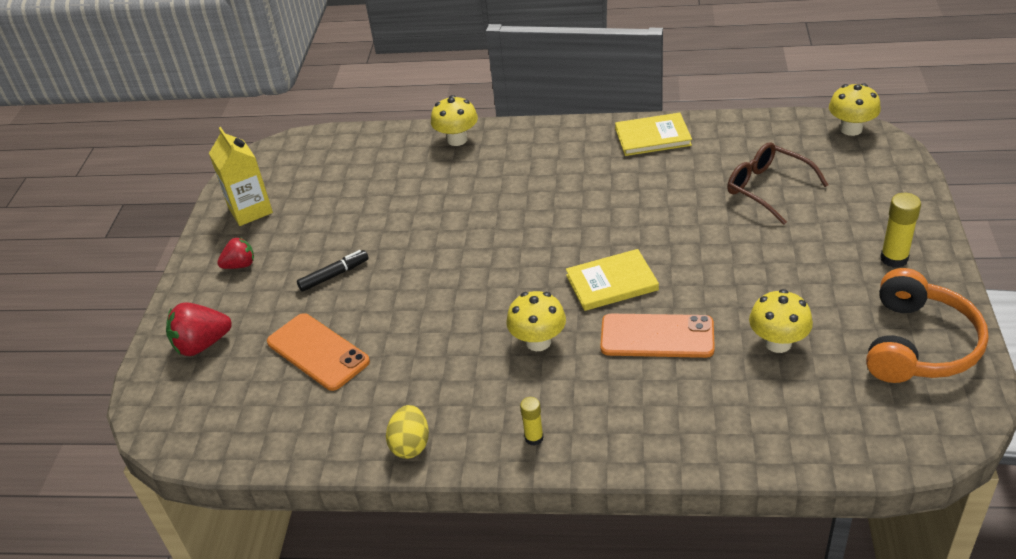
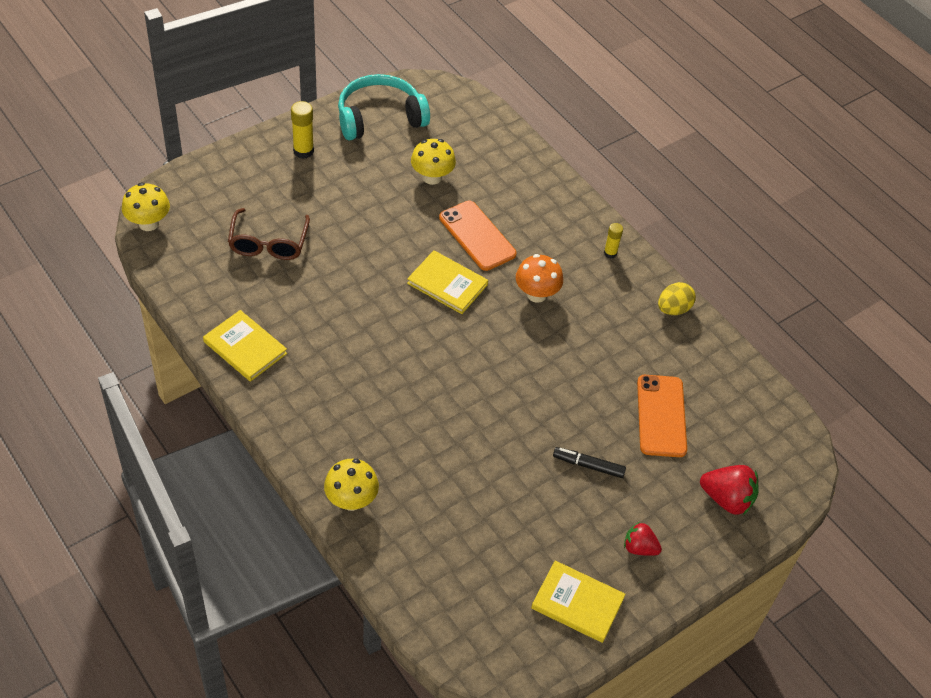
camera: 140 degrees left, 10 degrees up
(250, 210) = (577, 603): yellow carton -> yellow book
(538, 341) = (536, 294): yellow mushroom -> orange mushroom
(919, 344) = (379, 118): orange headphones -> turquoise headphones

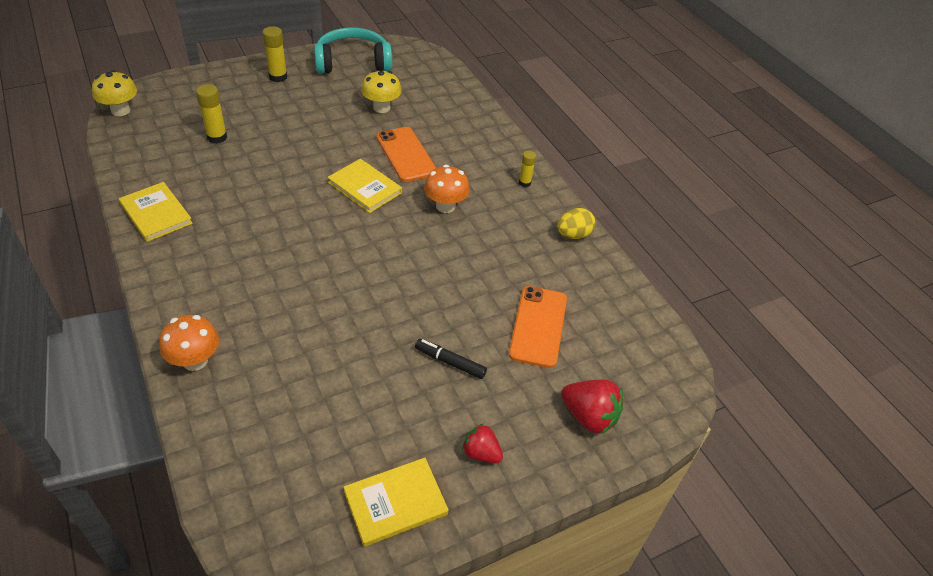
camera: 10 degrees right, 5 degrees down
(268, 243) = (217, 137): brown glasses -> yellow glue stick
(351, 500) = (195, 360): yellow mushroom -> orange mushroom
(577, 603) = (395, 503): yellow book -> yellow book turned 60 degrees counterclockwise

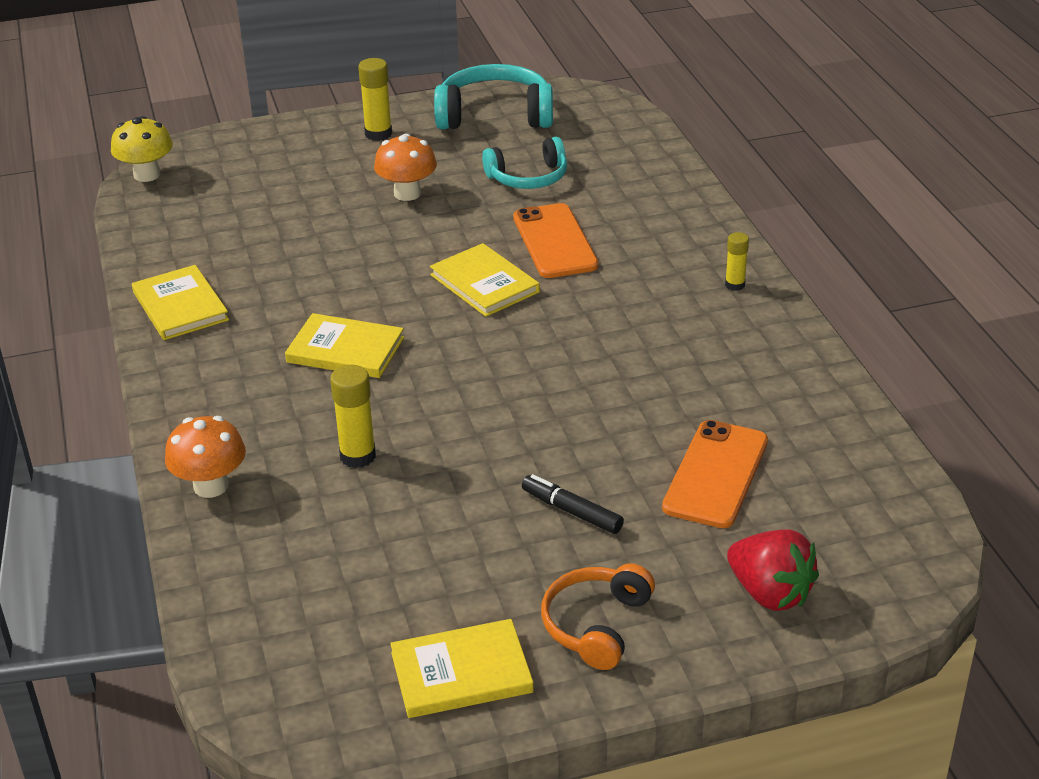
camera: 15 degrees right, 10 degrees down
(217, 137) = (278, 212): yellow glue stick -> yellow glue stick (358, 456)
(278, 243) = (345, 350): none -> yellow book
(381, 108) = (528, 177): yellow mushroom -> turquoise headphones
(445, 206) = (603, 312): orange mushroom -> orange mushroom (407, 193)
(481, 453) = (596, 625): red strawberry -> orange headphones
(573, 235) = (798, 358): yellow egg -> none

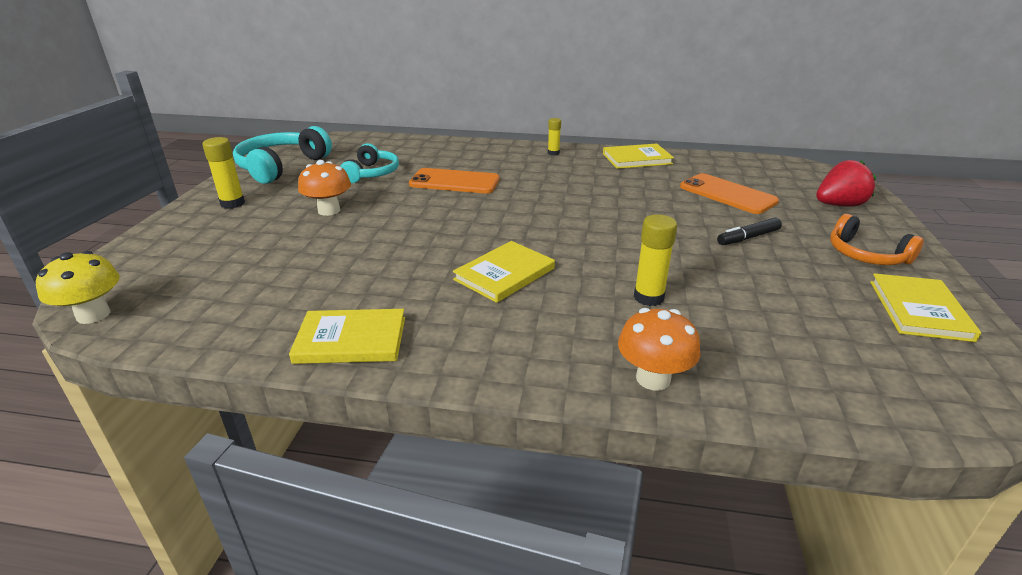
camera: 65 degrees left, 5 degrees down
(484, 283) = (475, 210): yellow book -> yellow book (637, 159)

